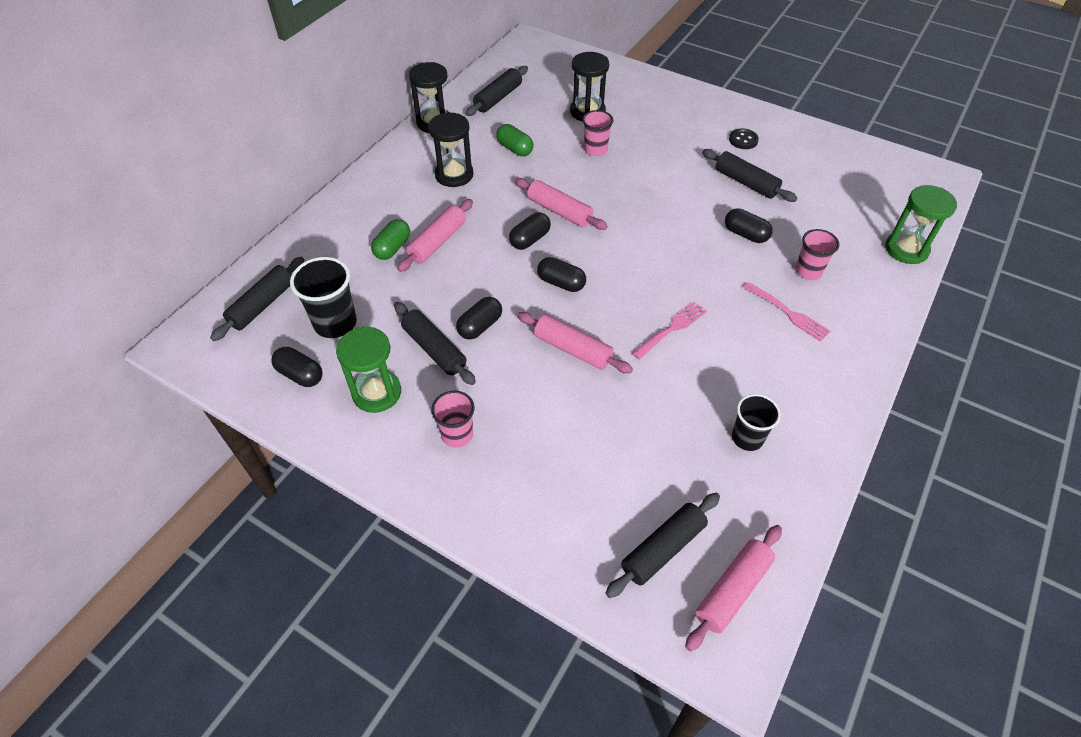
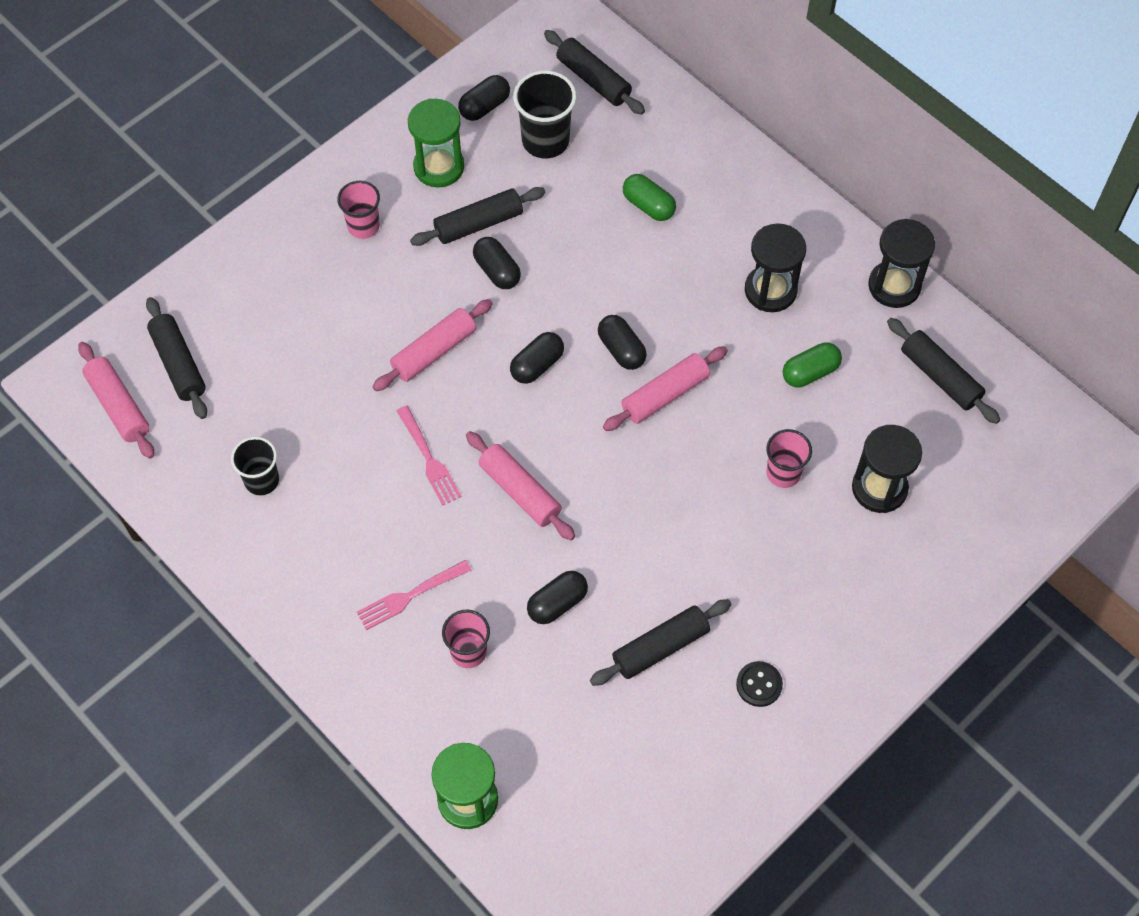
camera: 105 degrees right, 10 degrees up
(437, 242) = (645, 252): pink rolling pin -> pink rolling pin (520, 491)

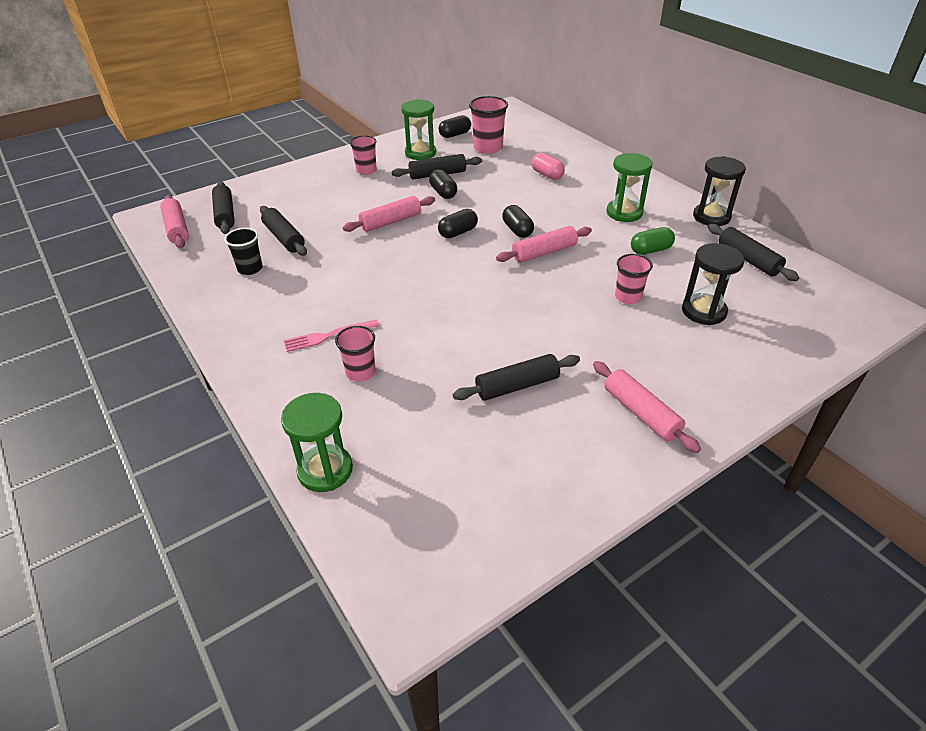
camera: 10 degrees right, 20 degrees down
(428, 458) = (369, 268): pink fork -> none
(520, 491) = (428, 289): pink rolling pin -> pink rolling pin (641, 413)
(545, 141) = (488, 148): black cup -> pink cup
(557, 603) = (439, 351): black capsule -> none
(593, 80) = (522, 130): black rolling pin -> black rolling pin (284, 238)
(648, 206) = (547, 175): green capsule -> pink capsule
(759, 684) = (598, 419): black button -> none
(770, 290) = (624, 213): black hourglass -> green hourglass

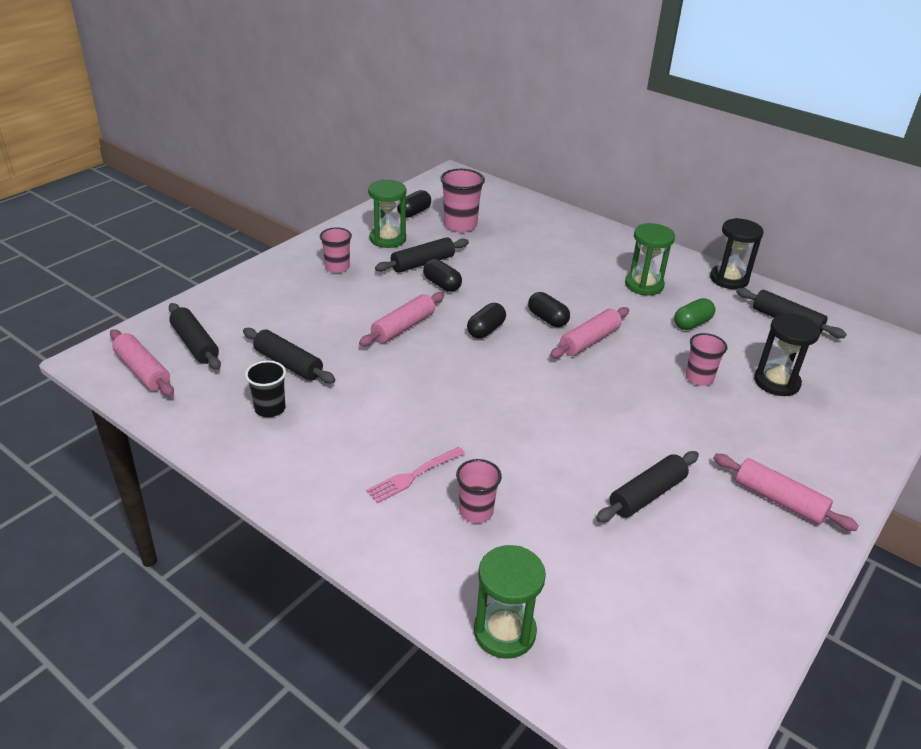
camera: 20 degrees left, 5 degrees down
(547, 175) = (541, 250): pink capsule -> none

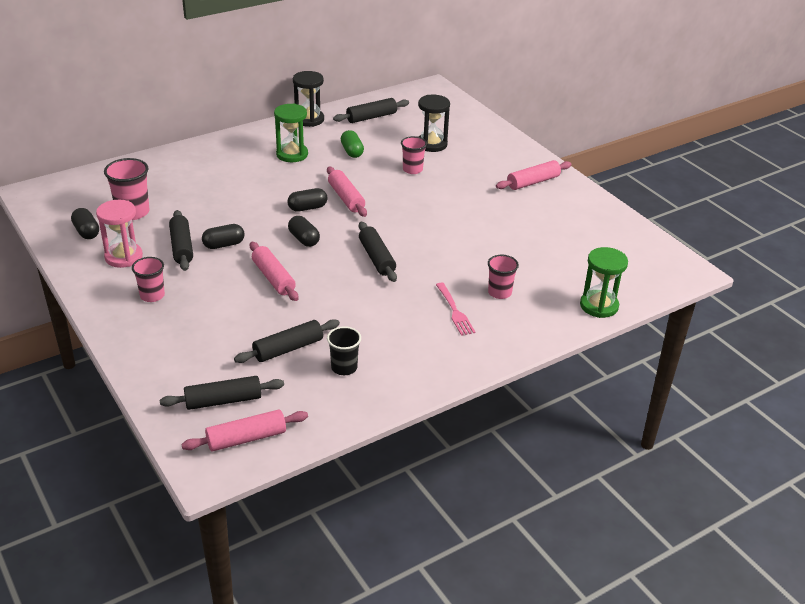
camera: 70 degrees left, 0 degrees up
(388, 239) = (123, 257): green hourglass -> pink hourglass
(647, 494) = (511, 224): black rolling pin -> black rolling pin (376, 258)

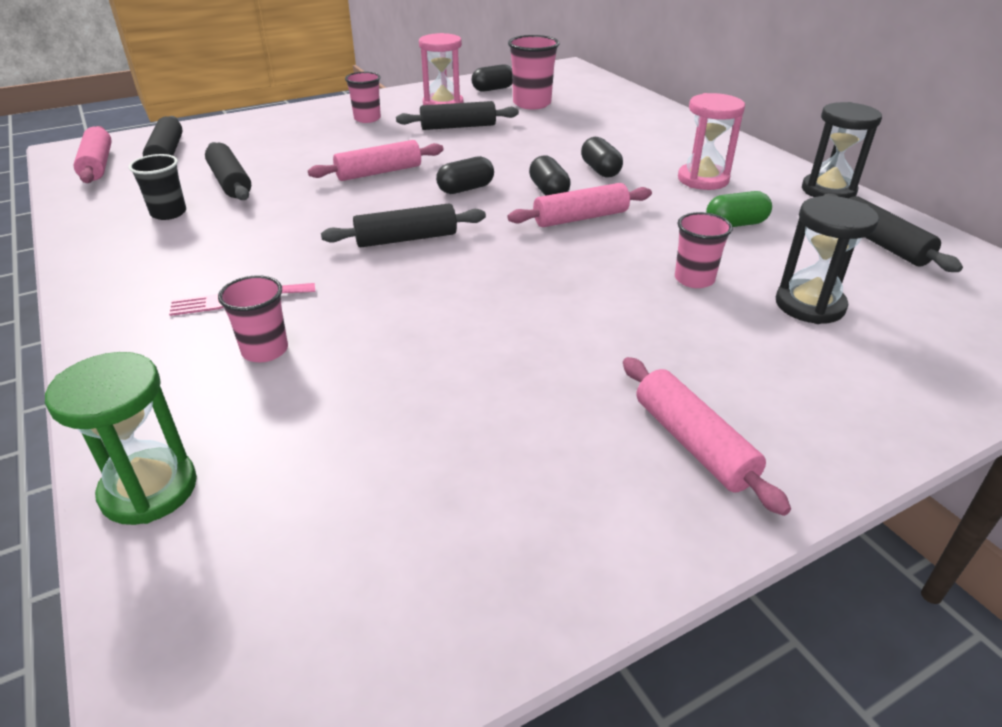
camera: 95 degrees right, 0 degrees up
(224, 245) = (459, 145): black capsule -> black capsule (600, 170)
(292, 154) = (703, 179): green hourglass -> pink hourglass

